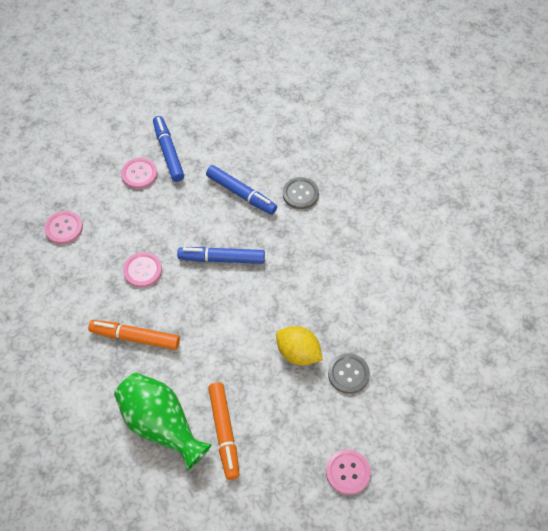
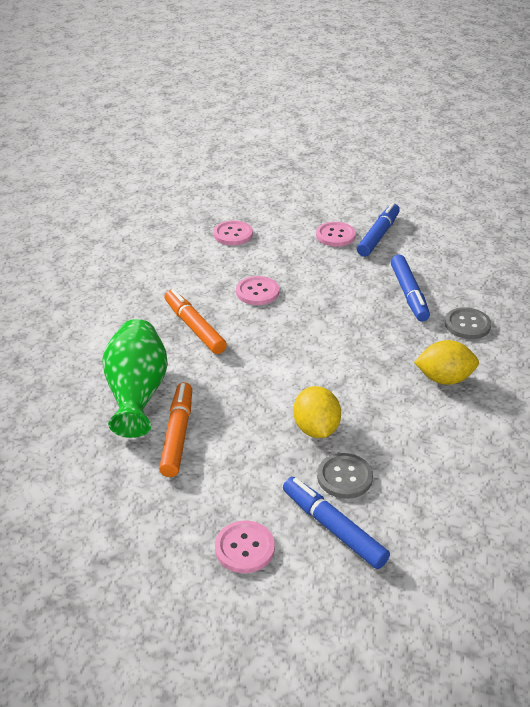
camera: 45 degrees right, 20 degrees down
(222, 259) = (333, 324): blue marker -> blue marker (333, 528)
(224, 432) = (177, 435): orange marker -> orange marker turned 150 degrees clockwise
(329, 251) = (444, 379): none -> yellow lemon

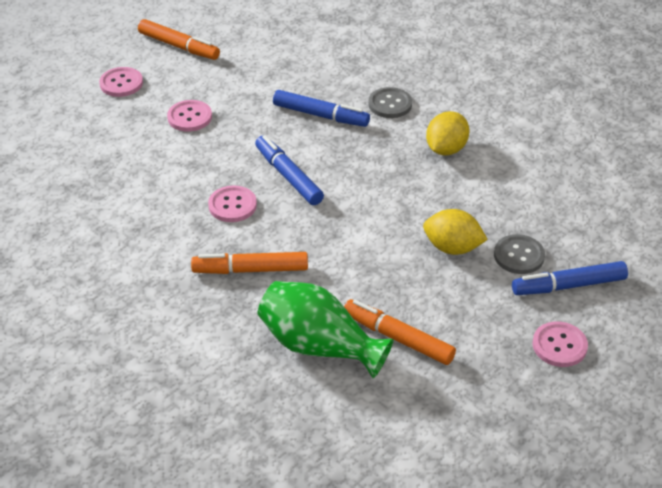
camera: 60 degrees left, 5 degrees up
(233, 234) = (117, 183): pink button -> pink button (121, 83)
(378, 236) = (217, 92): blue marker -> blue marker (288, 176)
(410, 200) = (179, 46): none -> orange marker

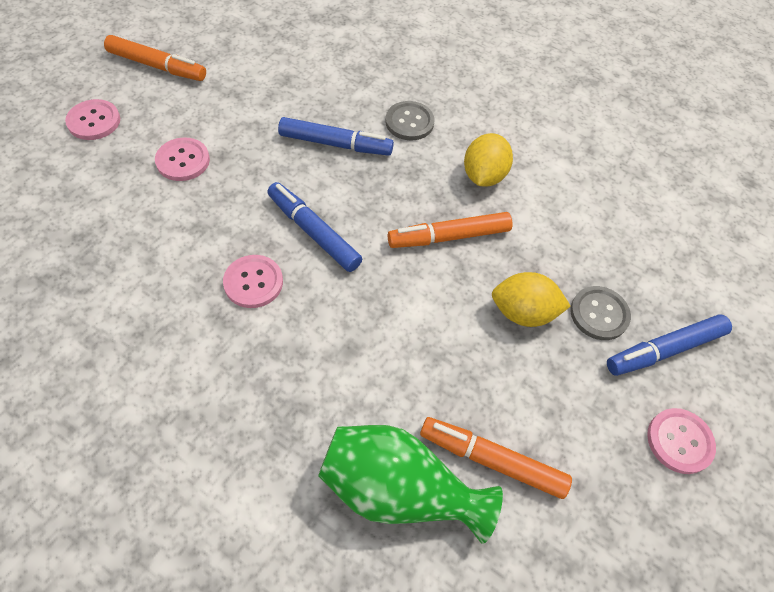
camera: 15 degrees left, 15 degrees up
(250, 270) = (291, 378): orange marker -> orange marker (449, 236)

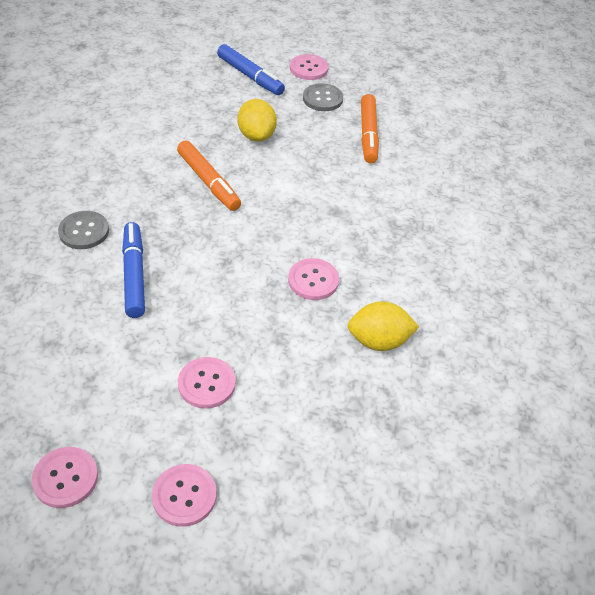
camera: 110 degrees left, 10 degrees down
(157, 66) = (65, 478): orange marker -> pink button
(314, 232) = (244, 259): blue marker -> none
(398, 489) = (412, 167): green vase -> none
(483, 176) = (133, 174): yellow lemon -> yellow lemon (379, 341)
(599, 314) = (238, 103): grey button -> grey button (322, 99)

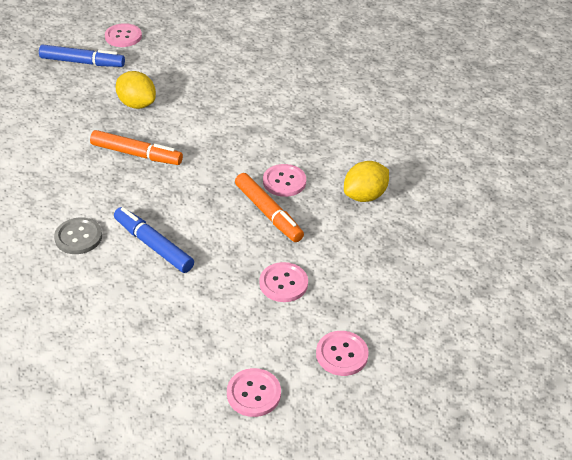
camera: 35 degrees left, 5 degrees down
(322, 99) = (158, 54): grey button -> none
(368, 134) = (219, 65): orange marker -> orange marker (268, 213)

